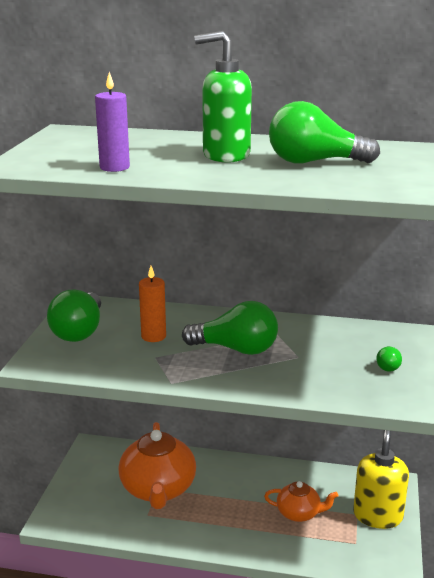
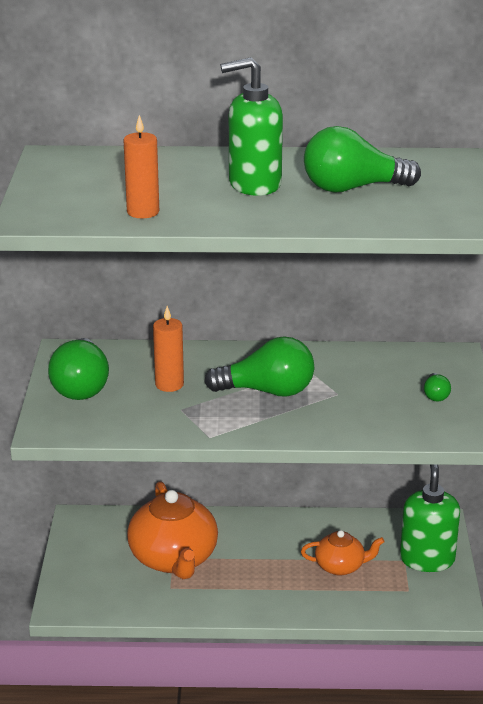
camera: 10 degrees left, 5 degrees up
(114, 167) = (143, 212): purple candle -> orange candle
(377, 516) = (427, 559): yellow soap dispenser -> green soap dispenser

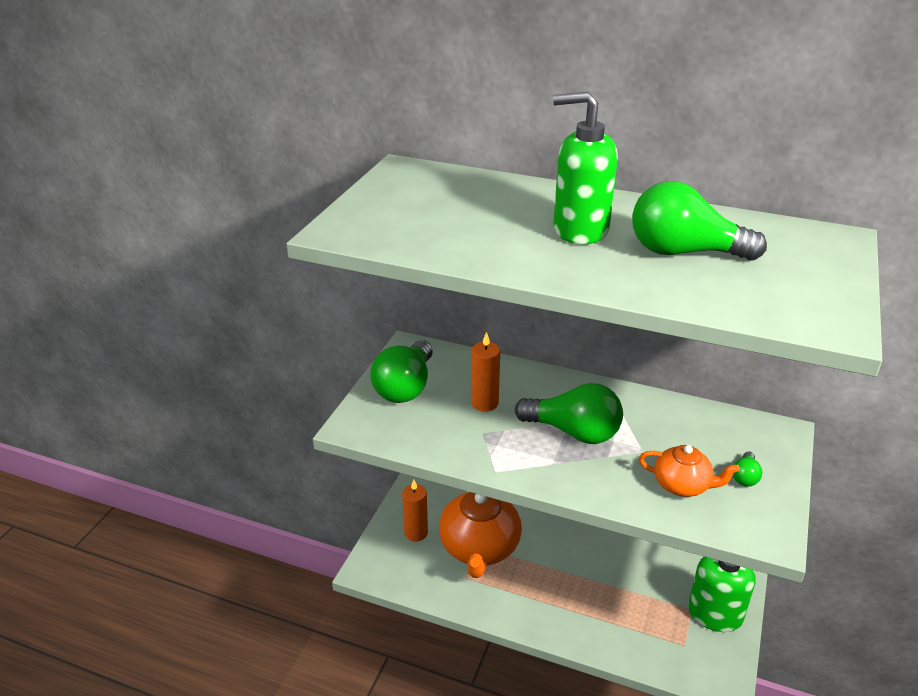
camera: 20 degrees right, 5 degrees up
(143, 212) = (448, 243): orange candle -> orange candle (416, 533)
(340, 566) = (627, 598): orange teapot -> orange teapot (682, 485)

